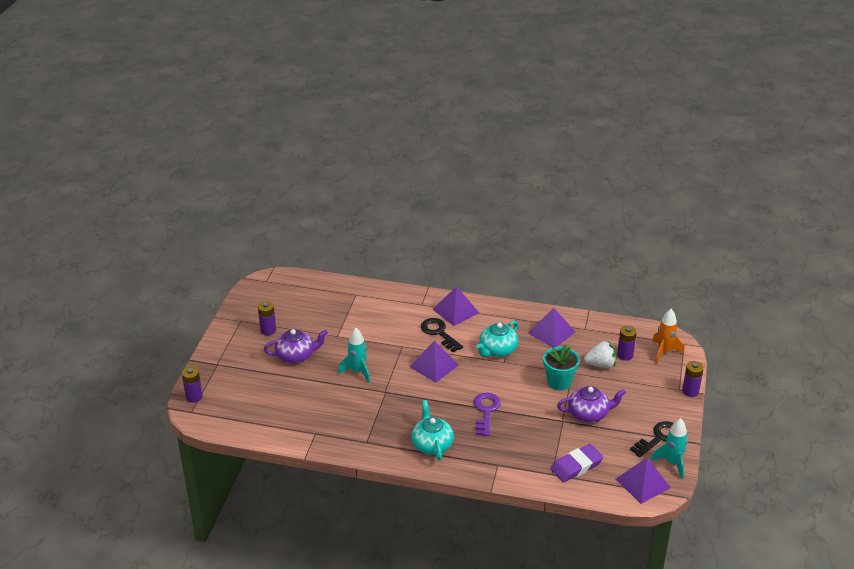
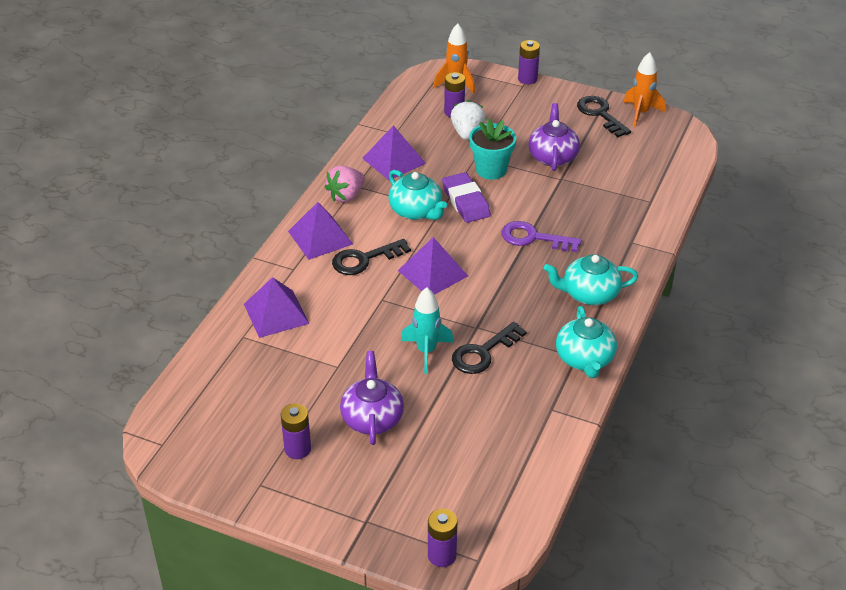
camera: 80 degrees left, 5 degrees up
(361, 397) = (483, 352): none -> black key
(364, 446) = (585, 359): none -> turquoise teapot
(503, 315) = (346, 196): none -> pink strawberry
(576, 466) = (639, 180): purple eraser -> purple eraser (466, 201)
(642, 483) = (670, 138): purple pyramid -> purple pyramid (276, 313)
(672, 463) = (641, 113): turquoise rocket -> orange rocket

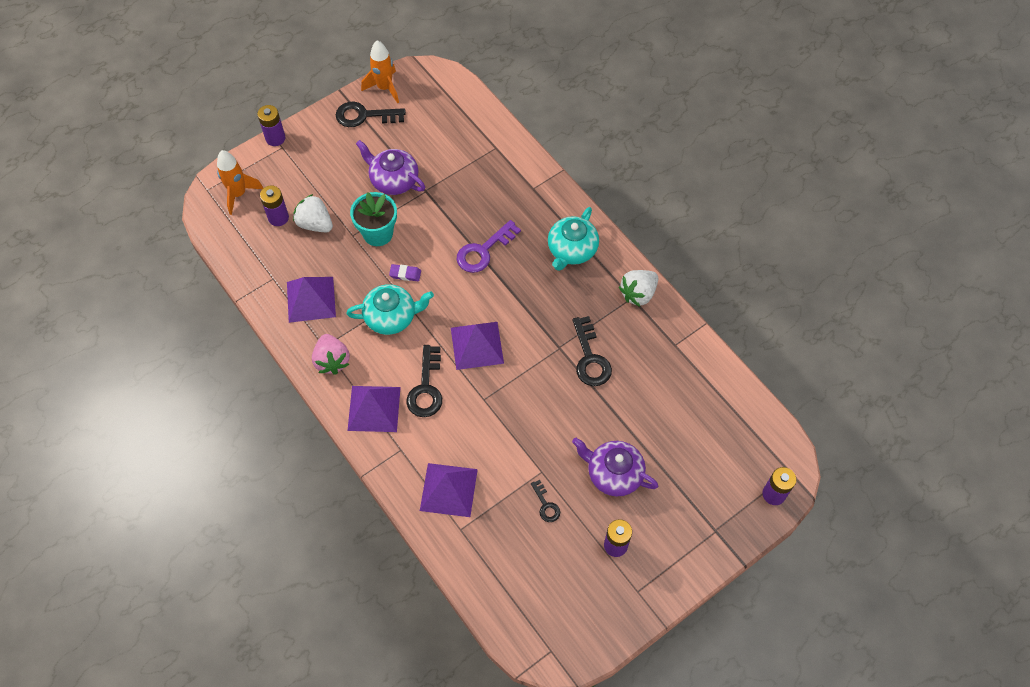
camera: 60 degrees left, 20 degrees up
(305, 383) = (546, 505): none -> black key
(426, 351) = (564, 397): turquoise rocket -> none
(466, 201) = (405, 274): purple eraser -> purple eraser, size x0.50
(585, 359) = (638, 294): turquoise teapot -> white strawberry

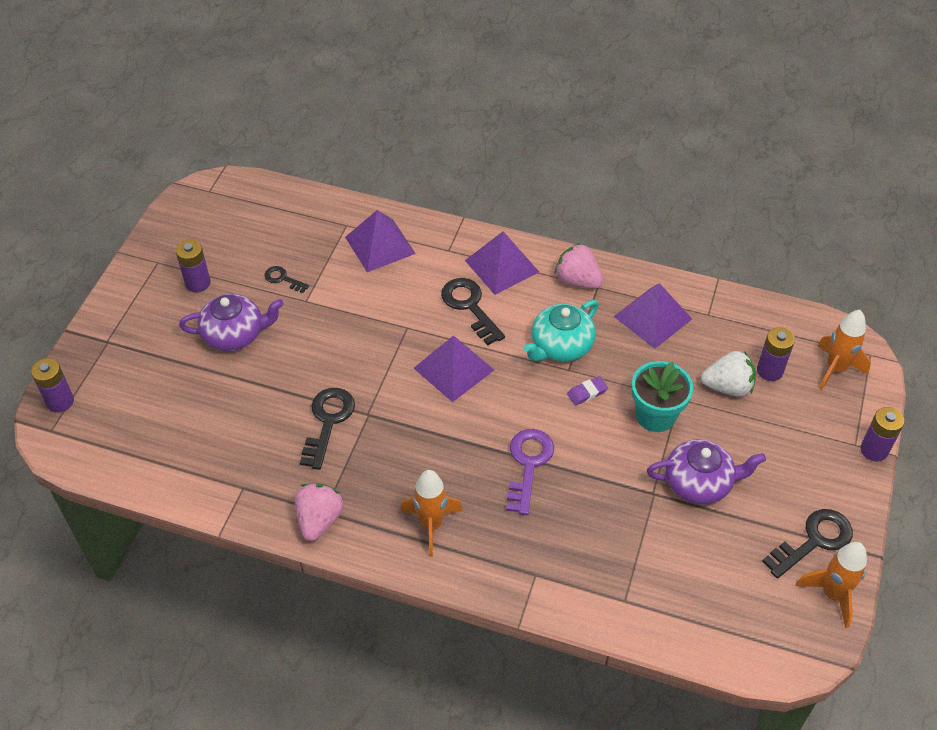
camera: 145 degrees right, 10 degrees down
(571, 250) = (431, 525): turquoise teapot -> orange rocket
(590, 358) = (328, 422): black key -> black key turned 60 degrees clockwise
(638, 294) = (319, 520): white strawberry -> pink strawberry

